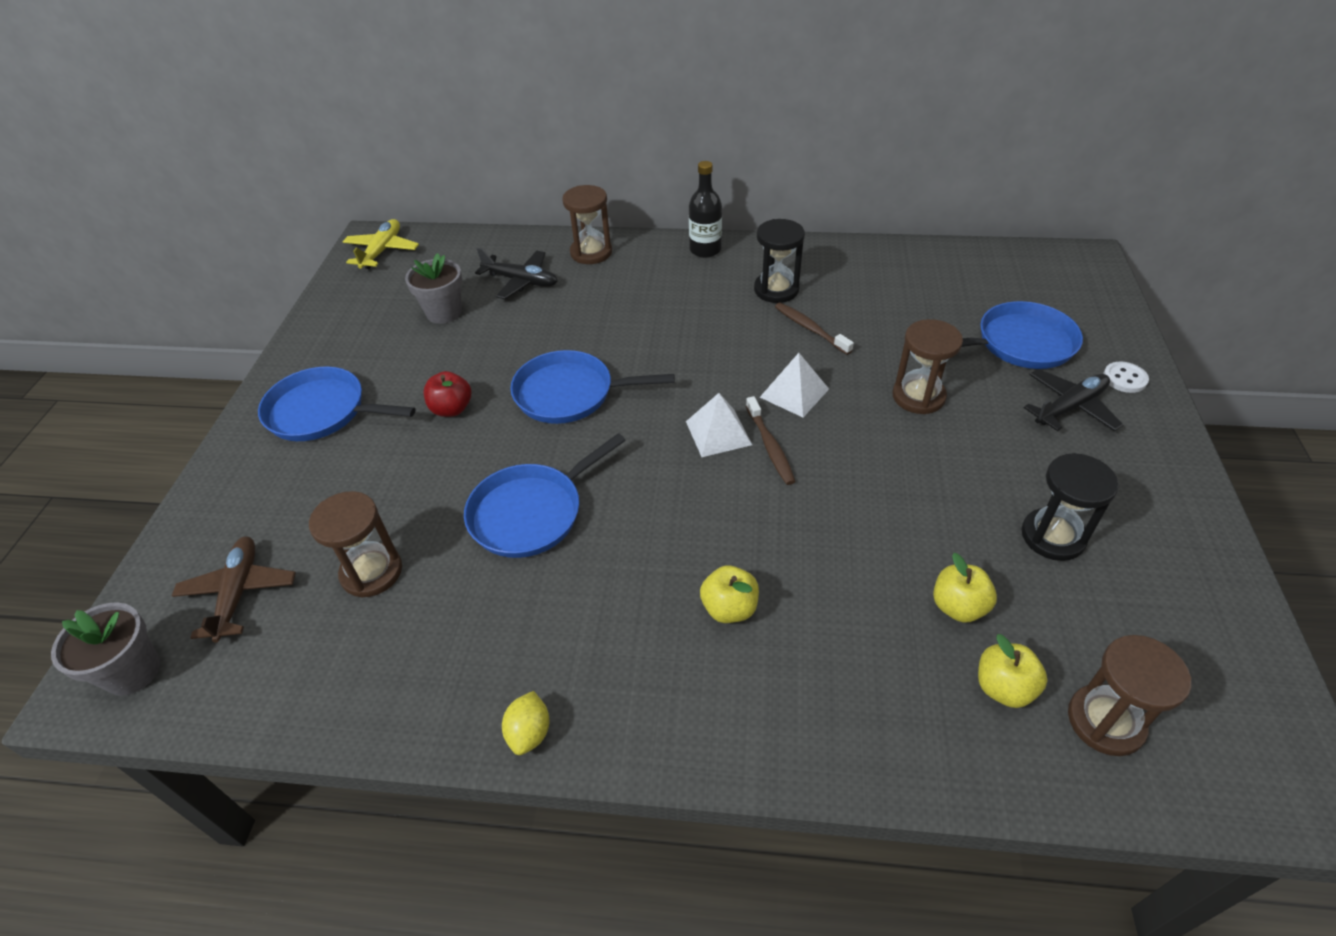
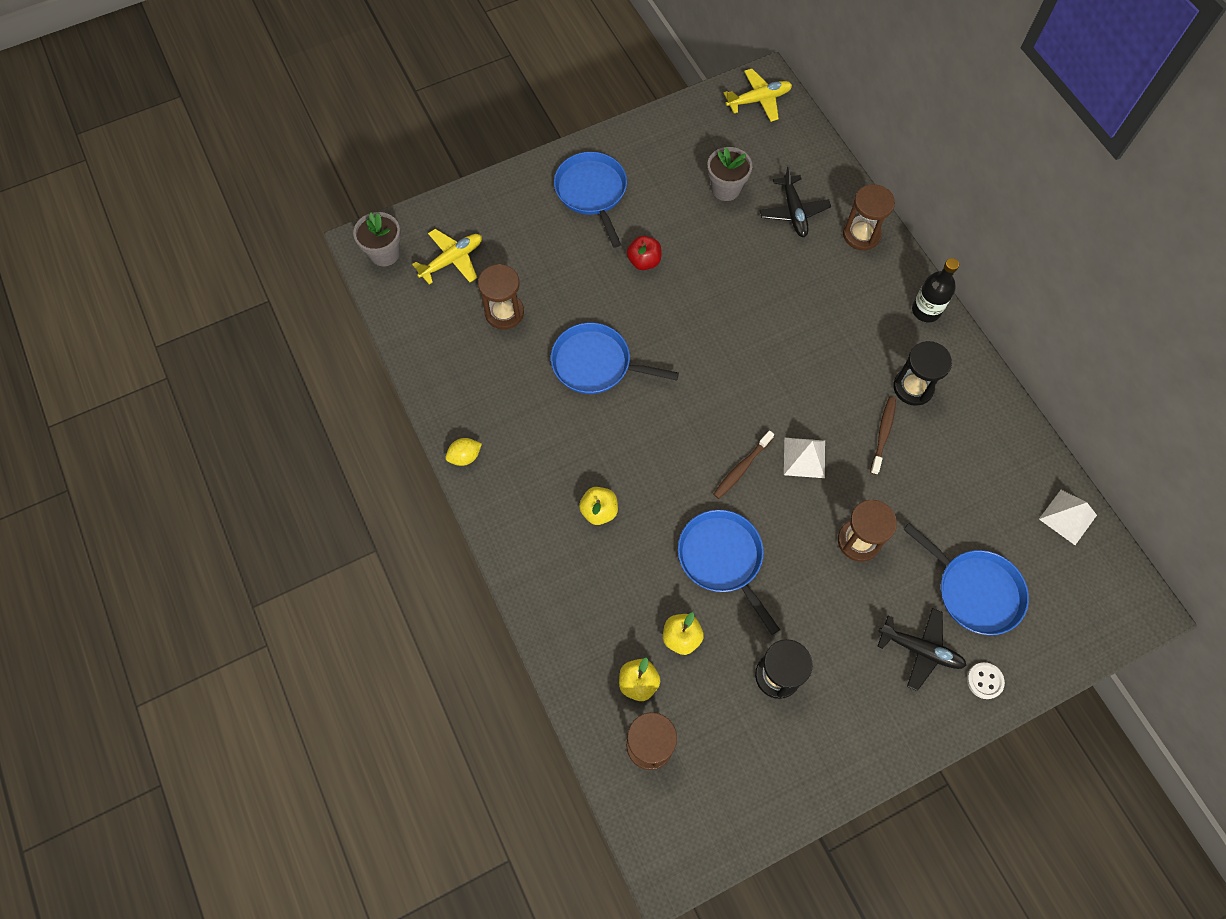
camera: 55 degrees right, 20 degrees up
(239, 592) = (452, 260): brown plane -> yellow plane
(569, 394) = (705, 319): blue pan -> blue pan (722, 558)
(718, 433) = (732, 430): white pyramid -> white pyramid (1067, 517)

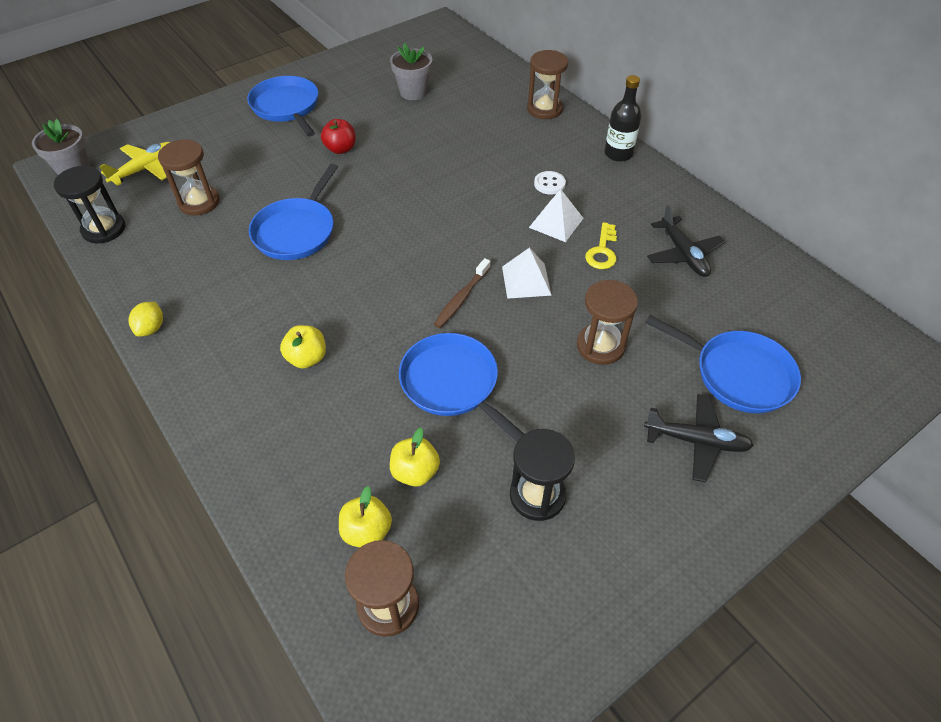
camera: 10 degrees left, 15 degrees down
(465, 457) = (151, 328): yellow lemon -> yellow lemon turned 45 degrees counterclockwise
(595, 364) = (296, 231): blue pan -> blue pan turned 75 degrees counterclockwise
(759, 100) = (435, 35): yellow plane -> none
(793, 212) = (479, 101): black plane -> black plane (683, 254)
(883, 434) = (602, 251): brown toothbrush -> yellow key
(913, 387) = (622, 211): black hourglass -> black hourglass (104, 229)
(984, 681) = (778, 462): white button -> white button (549, 184)
(1067, 517) = (809, 295): white pyramid -> white pyramid (556, 222)

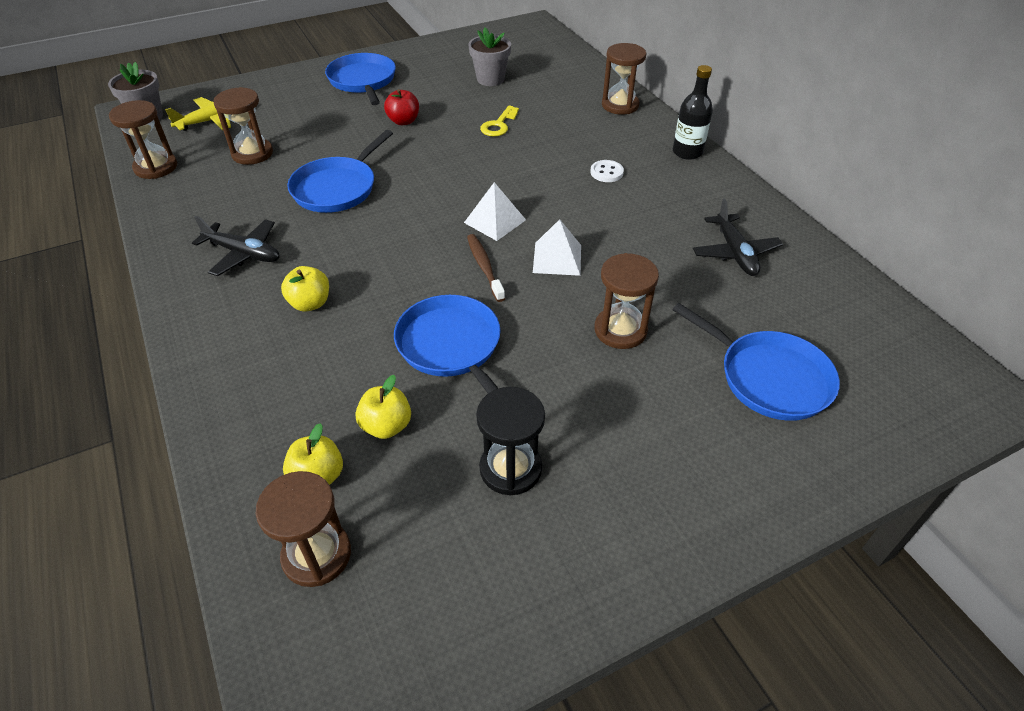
camera: 10 degrees right, 5 degrees down
(104, 229) = (156, 167): black hourglass -> brown hourglass
(151, 328) = (169, 258): yellow lemon -> none
(461, 298) = (484, 267): brown toothbrush -> brown toothbrush turned 120 degrees clockwise
(556, 222) = (604, 208): white pyramid -> white pyramid (495, 221)
(602, 251) = (646, 240): yellow key -> yellow key (499, 125)
(697, 441) = (705, 439): black plane -> black plane (243, 253)

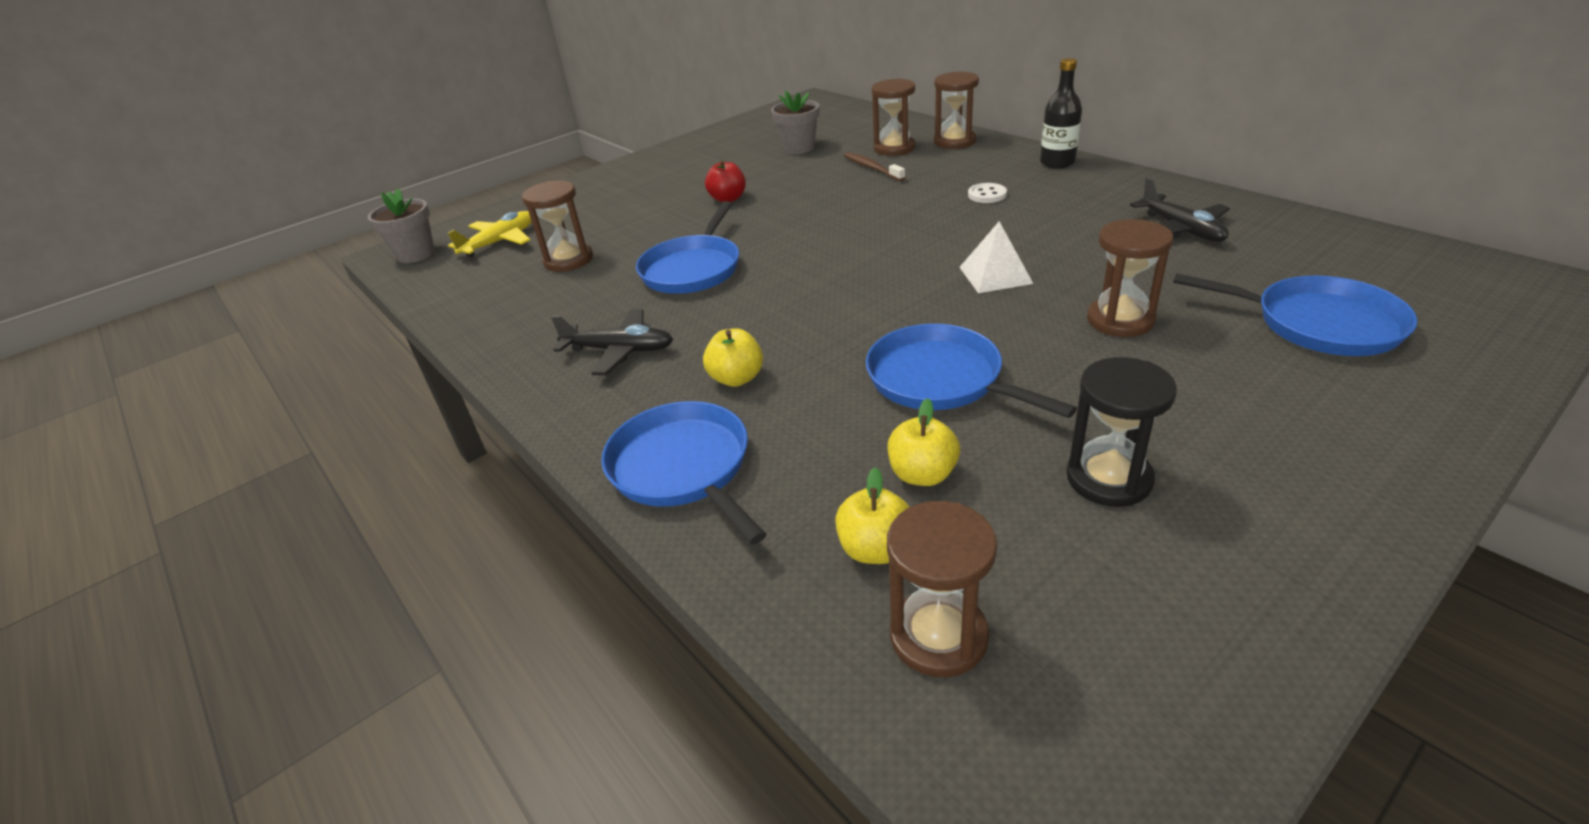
camera: 10 degrees left, 10 degrees down
(156, 167) = (455, 296): brown hourglass -> brown hourglass (894, 148)
(363, 81) = (656, 176): blue pan -> blue pan (683, 468)
(484, 267) = (919, 300): brown toothbrush -> brown toothbrush (872, 168)
(495, 221) = (898, 259): white pyramid -> none
(499, 125) = (837, 181): yellow key -> none

